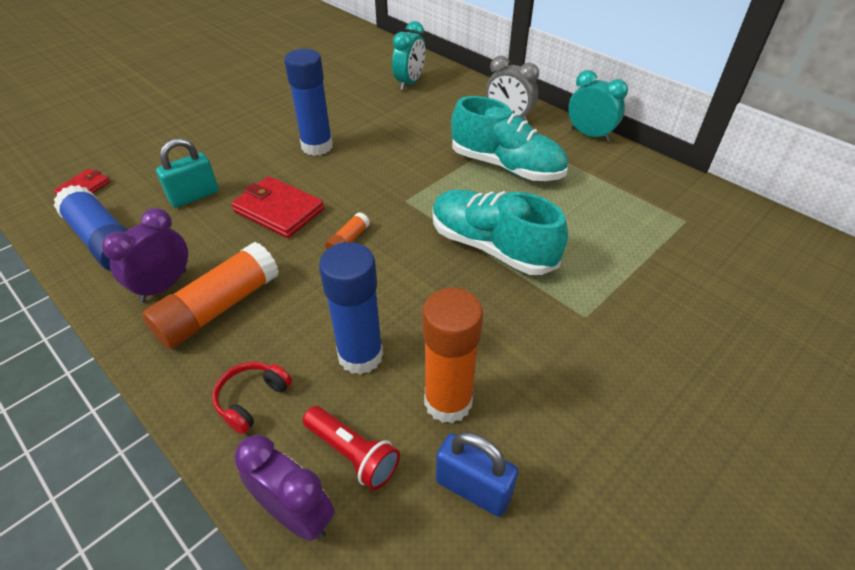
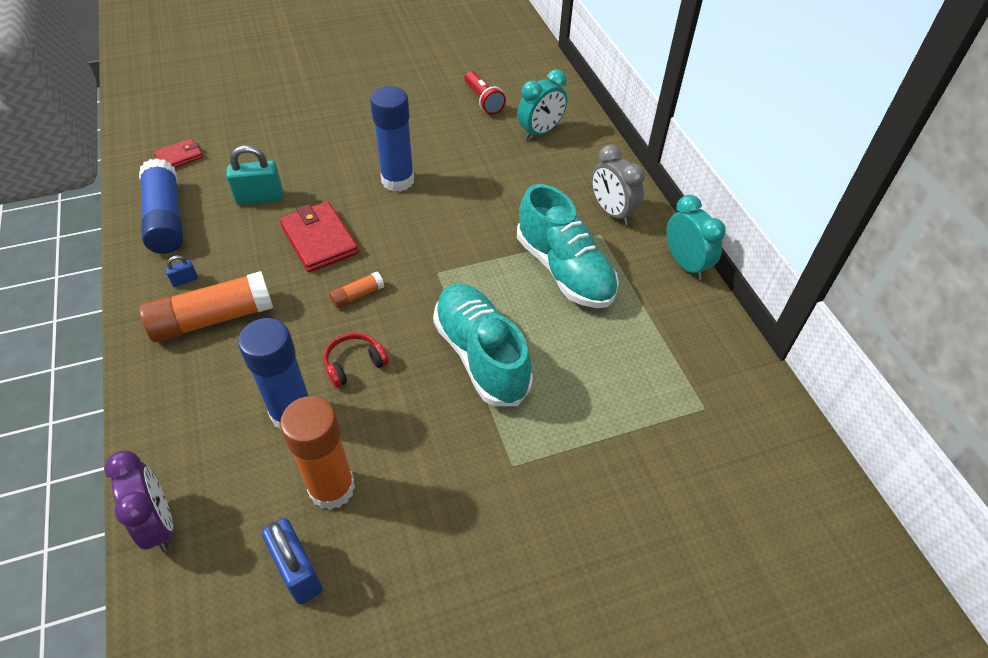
camera: 25 degrees right, 5 degrees up
(164, 286) = (185, 280): purple clock -> blue padlock
(252, 399) = (187, 413): red headphones -> red headphones (354, 364)
(352, 454) = (229, 496): red flashlight -> red flashlight (483, 100)

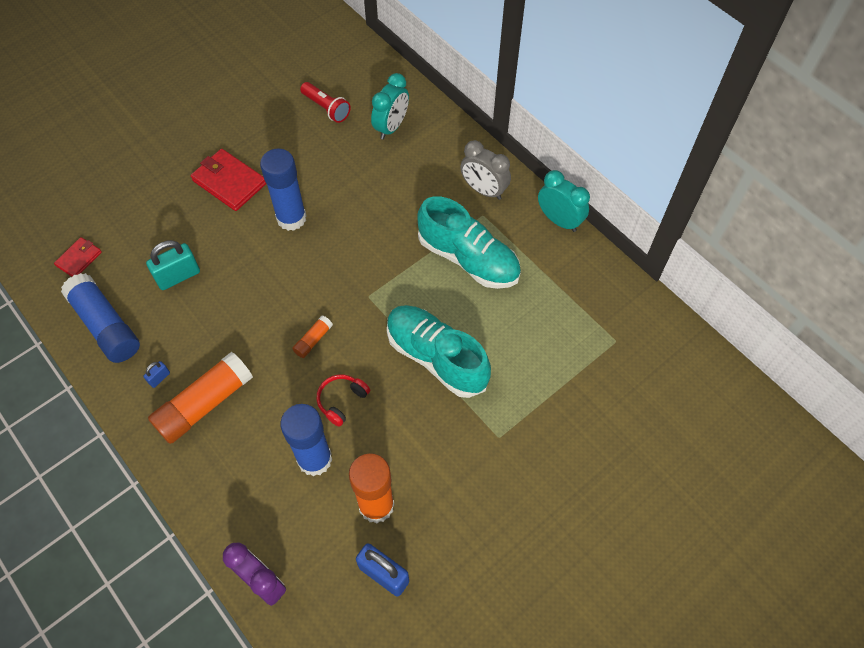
camera: 20 degrees left, 10 degrees up
(319, 240) = (254, 300): red wallet -> red wallet (229, 182)

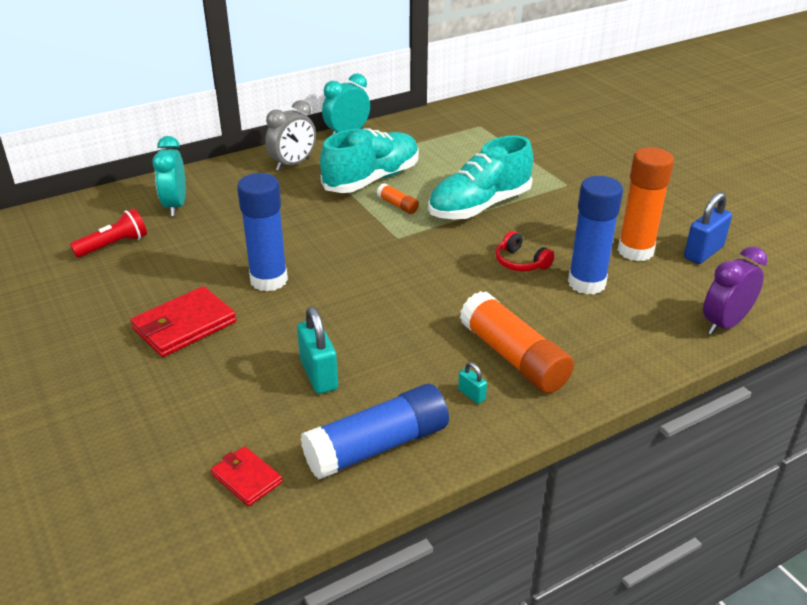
camera: 80 degrees left, 25 degrees down
(159, 378) = (471, 395): blue padlock -> turquoise padlock
(313, 340) = (443, 275): orange glue stick -> orange glue stick (397, 205)
(391, 127) = (175, 206): turquoise clock -> turquoise clock turned 135 degrees counterclockwise

